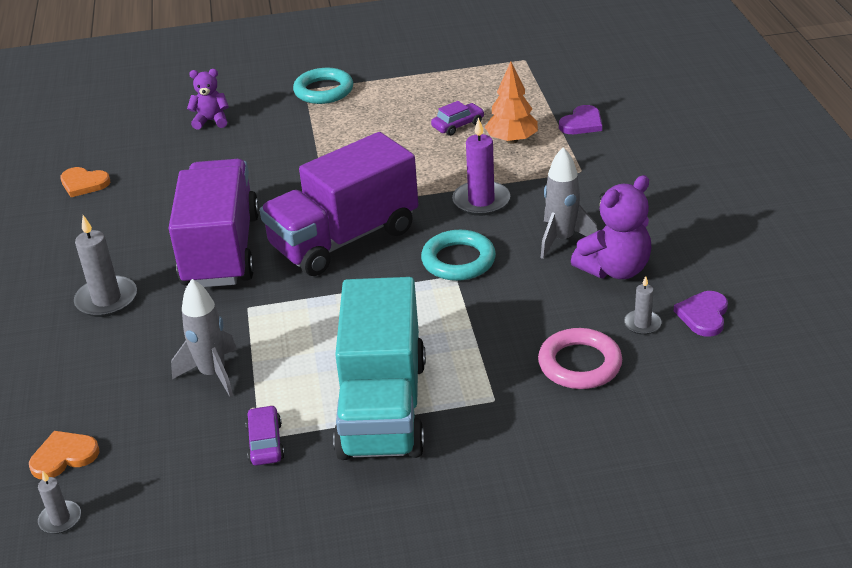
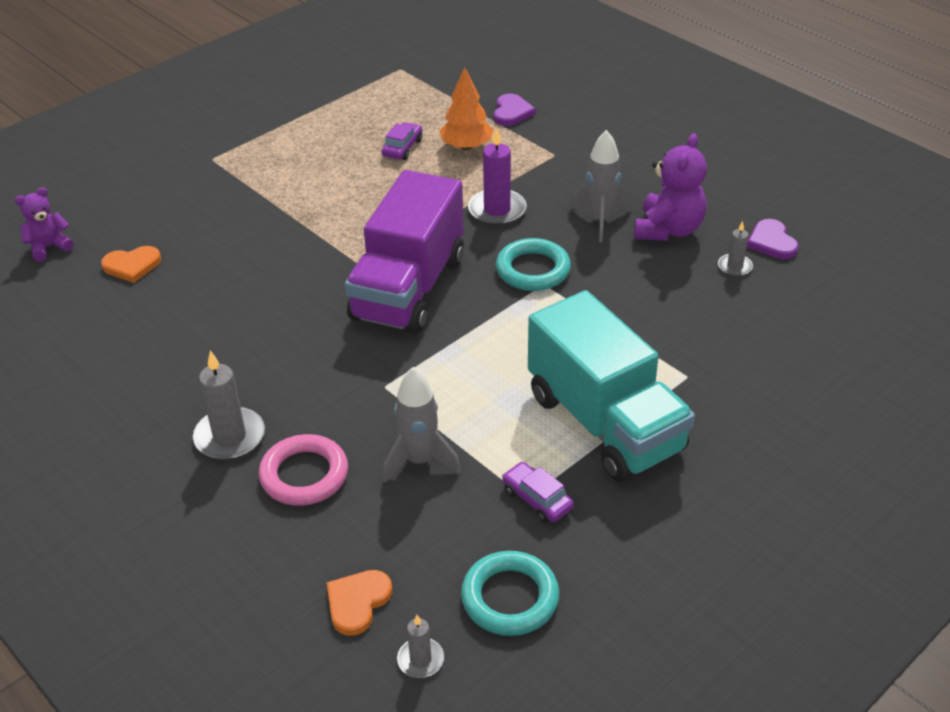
camera: 35 degrees left, 5 degrees up
(84, 183) = (67, 332): orange heart -> orange heart (132, 265)
(211, 121) = (143, 221): purple teddy bear -> purple teddy bear (49, 247)
(221, 250) = (298, 344): purple truck -> none
(323, 91) = (233, 154): turquoise ring -> turquoise ring (510, 598)
(579, 364) = (722, 318): pink ring -> pink ring (304, 475)

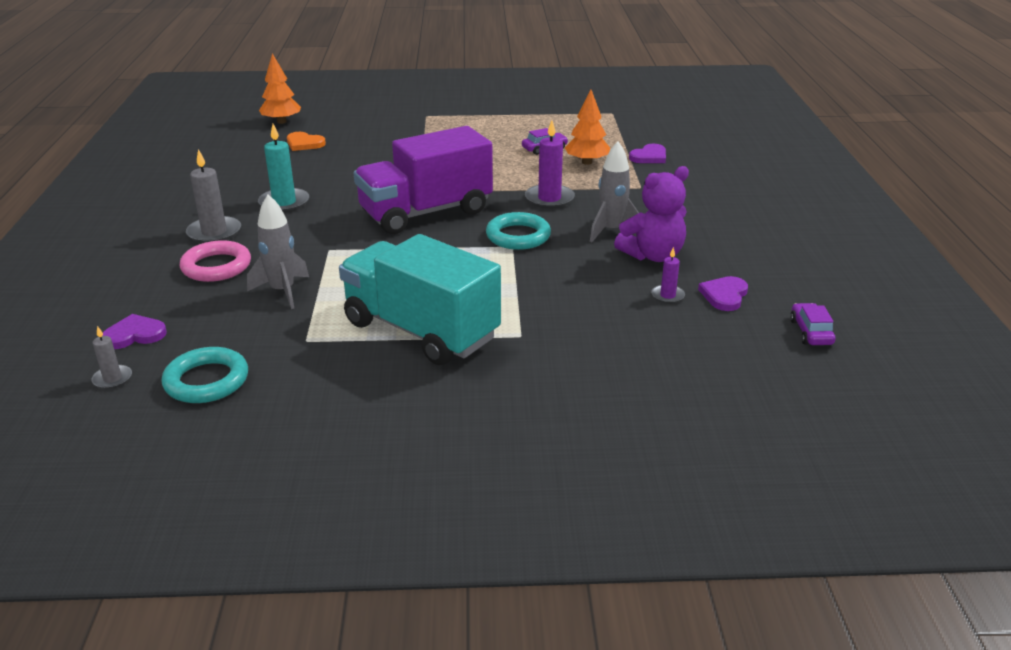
camera: 40 degrees right, 10 degrees down
(49, 247) = (281, 122): purple teddy bear -> orange tree
(243, 356) = (284, 203): none -> turquoise candle
(357, 602) = (134, 335): orange heart -> purple heart
(537, 499) = (309, 344): purple car -> purple car (810, 332)
(605, 423) = (420, 331): turquoise truck -> turquoise truck turned 120 degrees clockwise
(734, 267) = (667, 296): grey candle -> purple candle

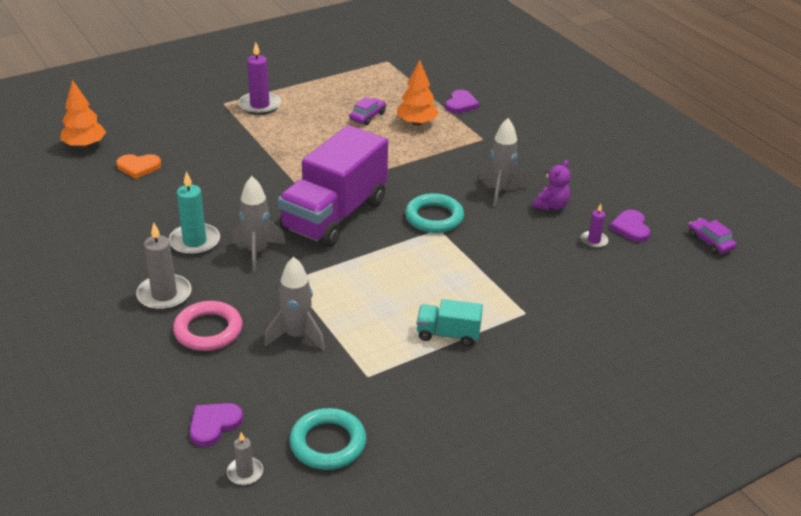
camera: 30 degrees left, 5 degrees up
(325, 222) = (257, 252): none -> grey rocket
(420, 331) = (448, 334): turquoise truck -> turquoise truck, size x0.45
(549, 199) = (423, 171): purple candle -> purple candle (259, 105)
(653, 255) = (551, 206): purple teddy bear -> purple teddy bear, size x0.62

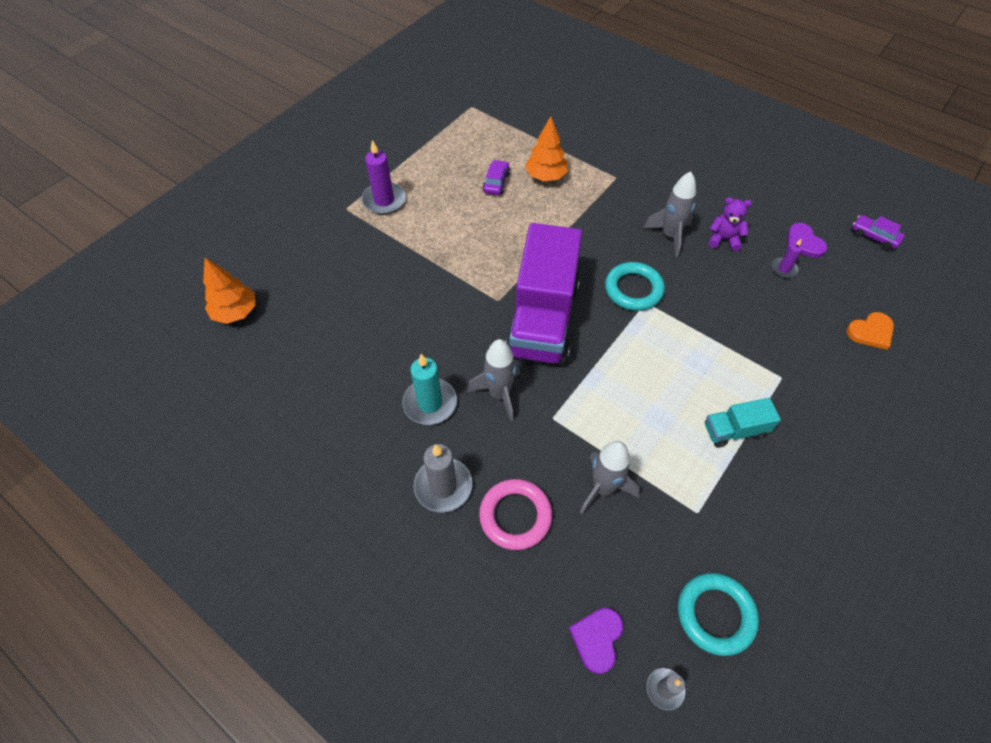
camera: 20 degrees left, 20 degrees up
(138, 167) = (311, 322): orange heart -> orange heart (871, 332)
(461, 104) = (570, 140): purple heart -> none
(551, 206) = (723, 239): purple teddy bear -> purple teddy bear turned 90 degrees counterclockwise

